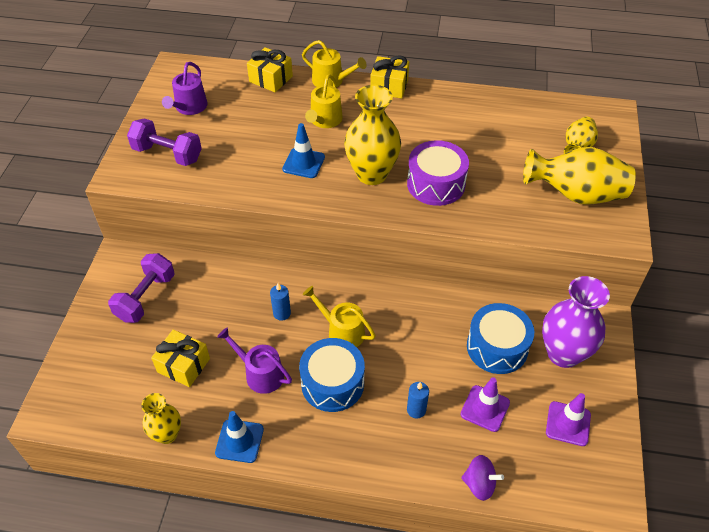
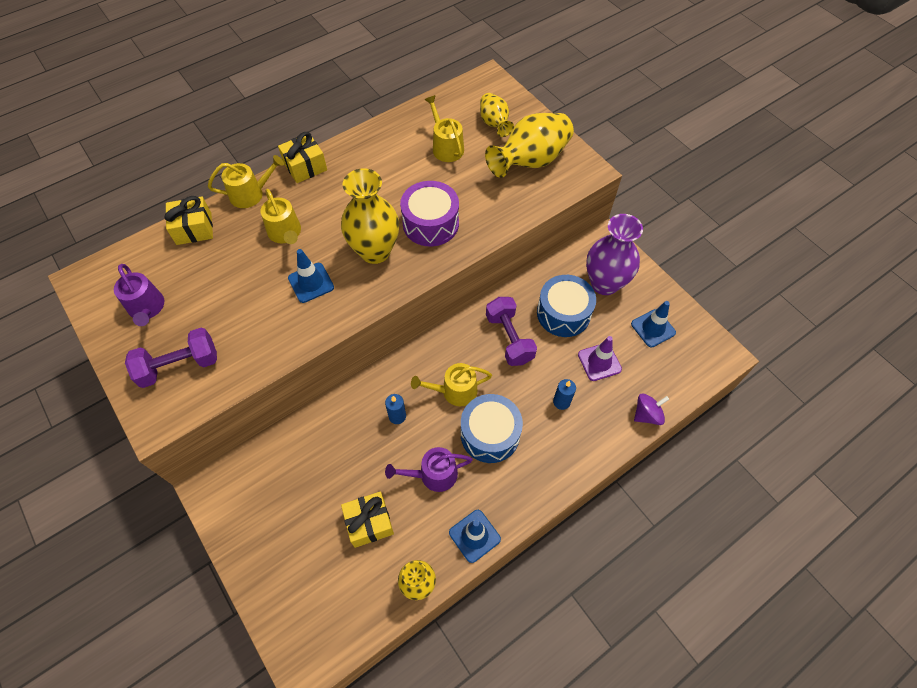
camera: 45 degrees left, 10 degrees up
(146, 297) = (274, 500): purple dumbbell -> purple dumbbell (509, 338)
(514, 139) = (446, 147): none -> yellow watering can
(568, 423) = (653, 328): purple traffic cone -> blue traffic cone

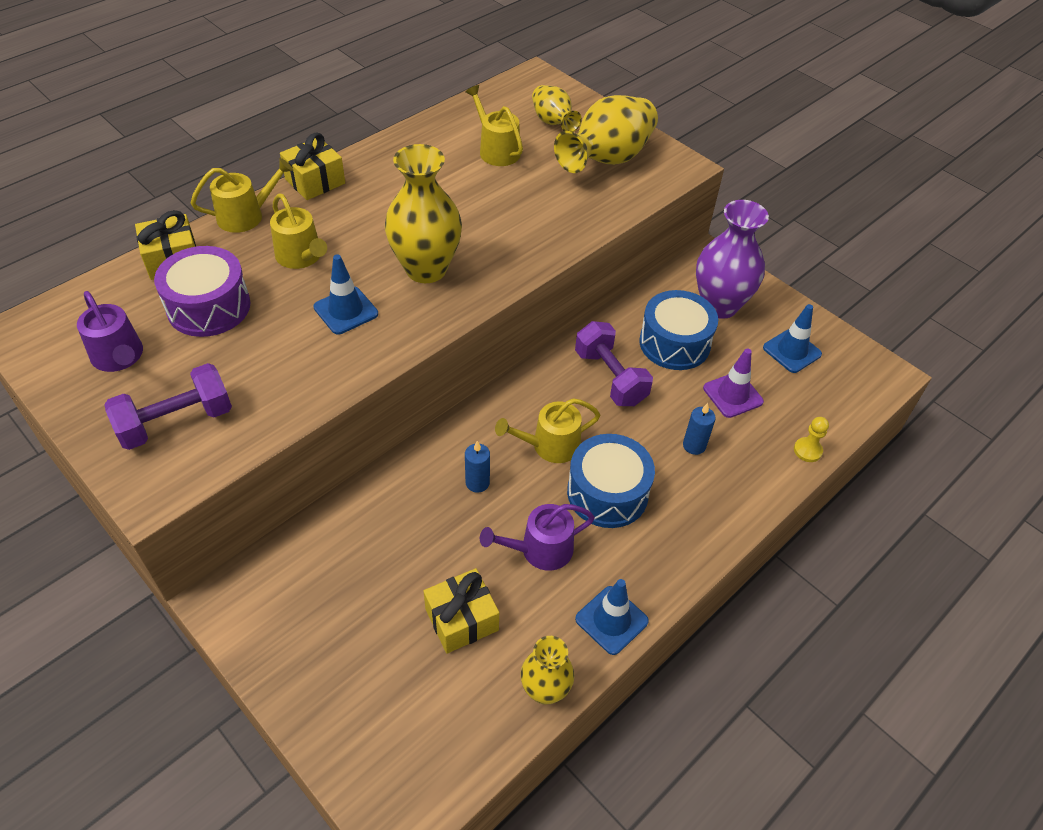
camera: 10 degrees left, 10 degrees down
(430, 223) = (493, 234): purple drum -> purple drum (209, 307)
(647, 414) = (807, 450): purple spinning top -> yellow pawn

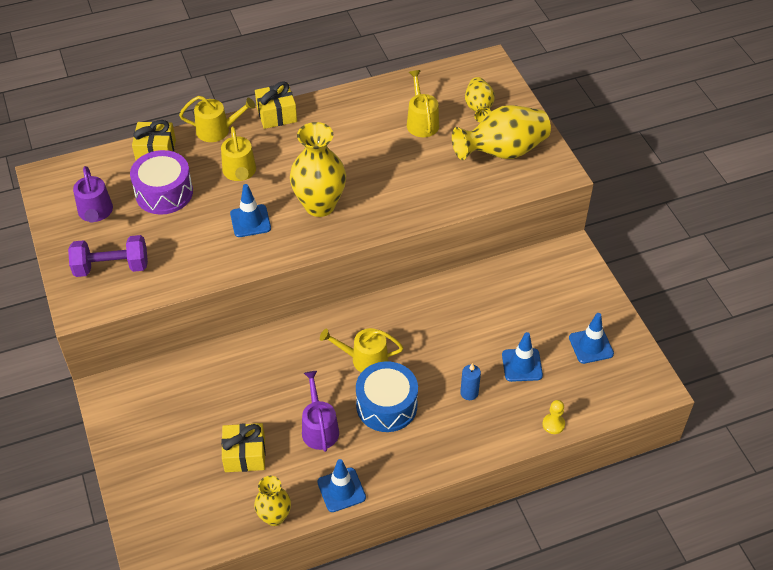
camera: 25 degrees right, 0 degrees up
(477, 483) = (301, 369): blue candle -> none
(540, 550) = (319, 428): purple watering can -> purple watering can turned 75 degrees clockwise
(610, 377) = (436, 323): purple dumbbell -> none
(674, 343) = (501, 312): blue drum -> none
(719, 305) = (555, 292): purple vase -> none
(732, 395) = (522, 365): purple traffic cone -> blue traffic cone

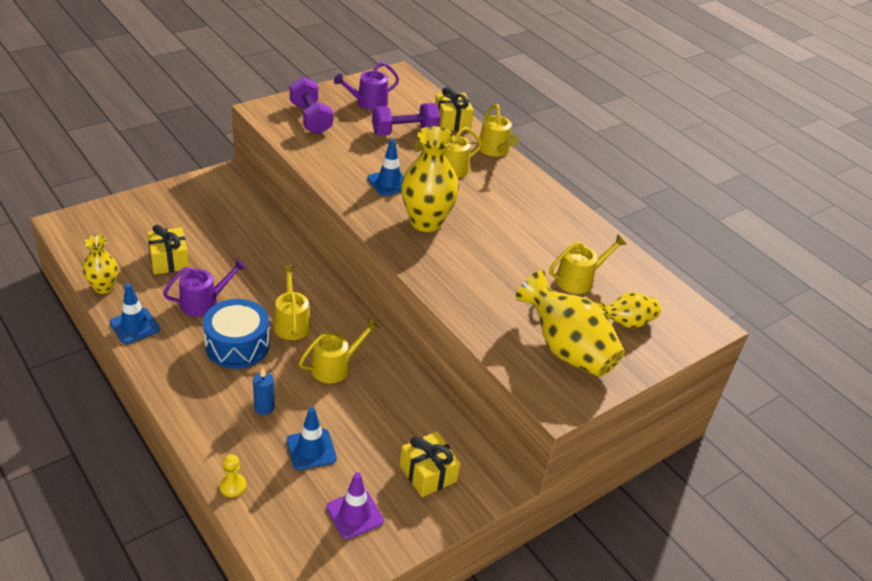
camera: 70 degrees right, 10 degrees down
(164, 193) = (404, 132): purple drum -> purple dumbbell
(276, 115) = (534, 181): yellow gift -> yellow gift (428, 473)
(429, 334) = (335, 367): none -> yellow watering can
(591, 346) = (354, 514): blue traffic cone -> purple traffic cone

